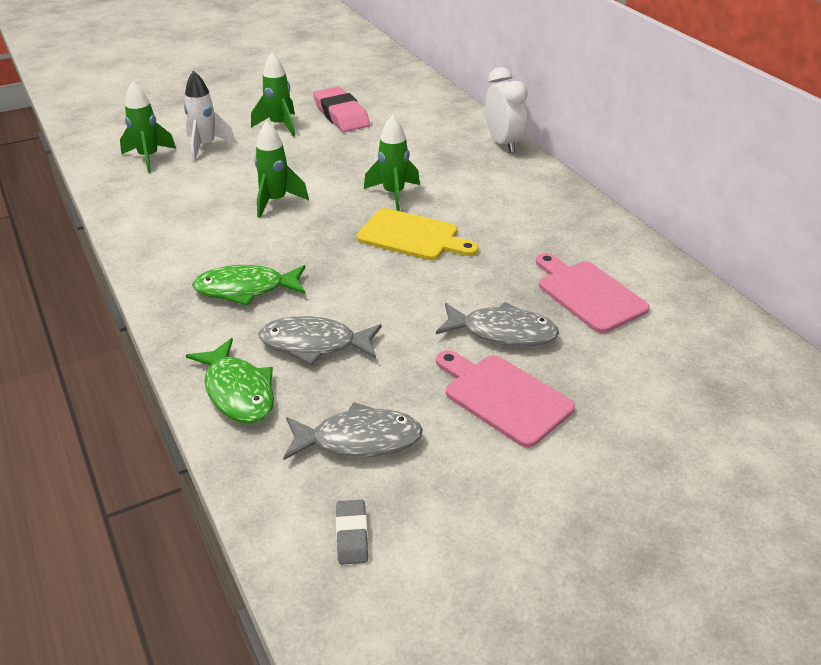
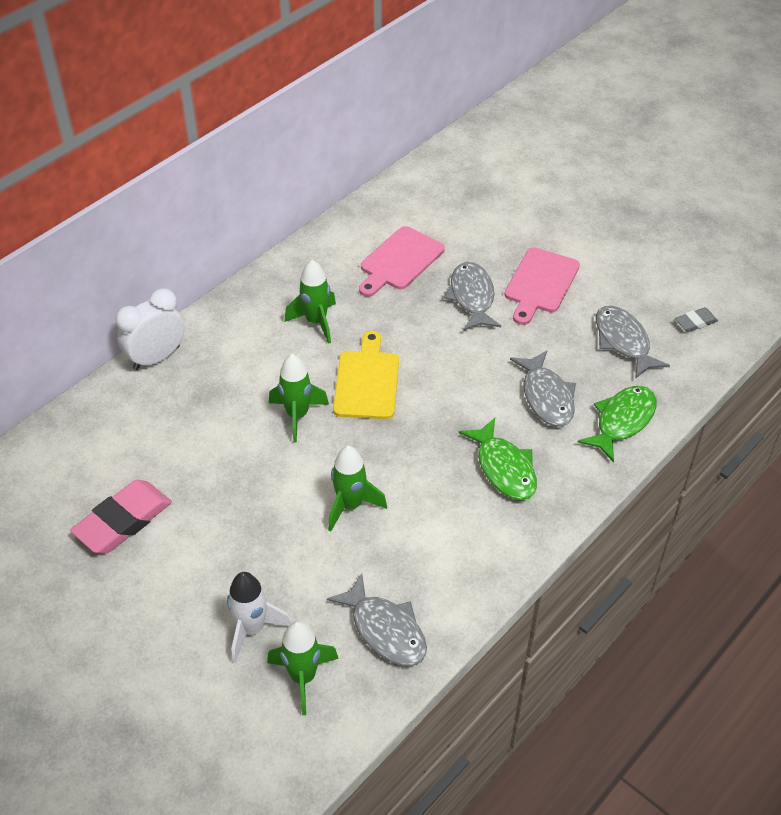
camera: 110 degrees left, 10 degrees up
(149, 194) = (385, 630): none -> grey fish
(279, 125) = (172, 574): green rocket -> green rocket (316, 322)

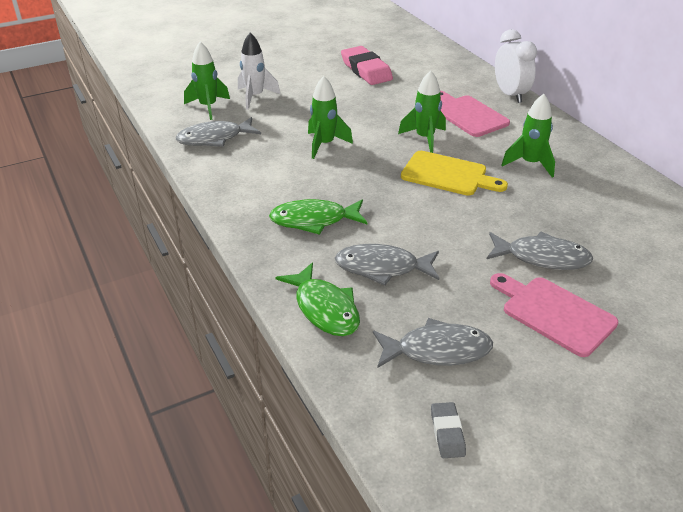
camera: 110 degrees right, 10 degrees down
(399, 261) = (609, 224): pink cutting board -> pink cutting board (468, 115)

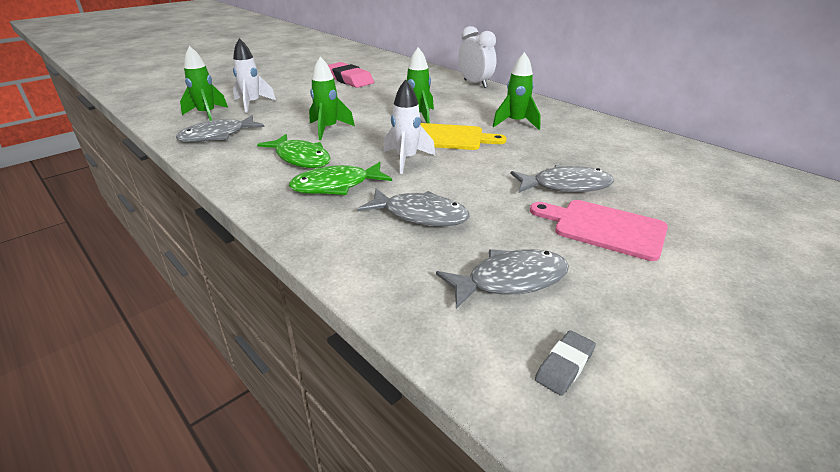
camera: 15 degrees left, 5 degrees down
(324, 308) = (373, 261): green fish -> green fish (300, 158)
(382, 268) = (420, 215): grey fish -> grey fish turned 150 degrees counterclockwise
(392, 198) = (407, 159): none -> white rocket
(447, 433) = (564, 365): grey eraser -> grey eraser turned 60 degrees clockwise
(468, 115) = (447, 98): pink cutting board -> none

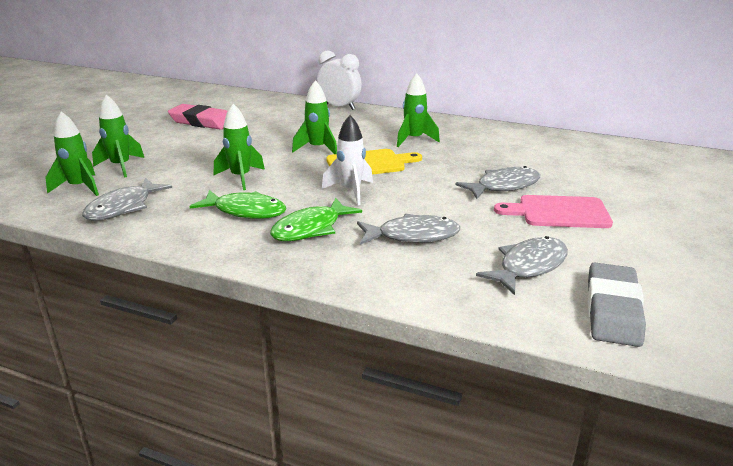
camera: 25 degrees left, 5 degrees down
(252, 104) = (121, 166): white rocket -> green rocket
(564, 365) = (612, 310): grey eraser -> grey eraser, size x1.98

